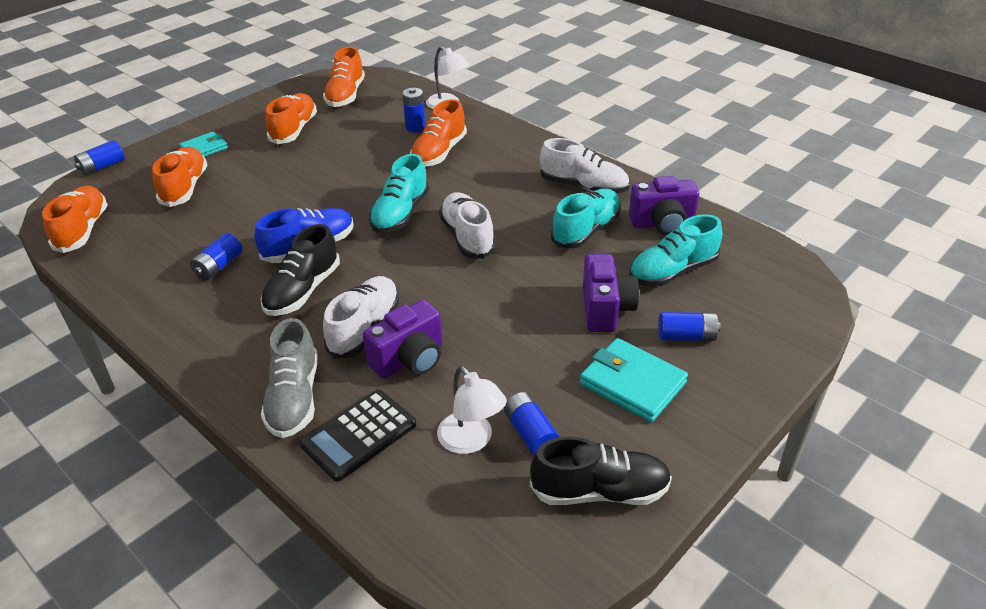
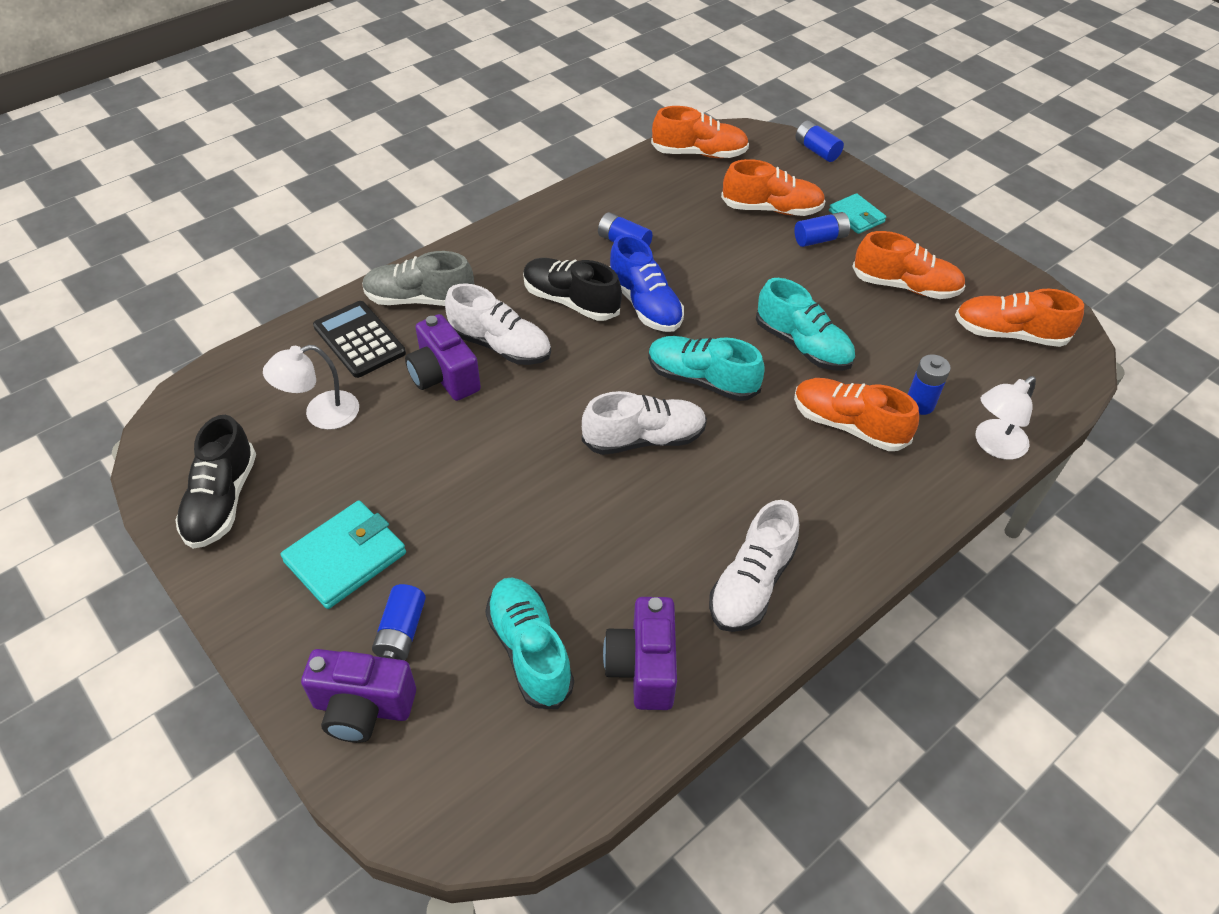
camera: 95 degrees right, 10 degrees up
(530, 433) = (312, 459): blue battery -> blue battery (820, 239)
(586, 230) = (640, 567): turquoise shoe -> turquoise shoe (802, 345)
(605, 309) = (474, 557): purple camera -> purple camera (363, 708)

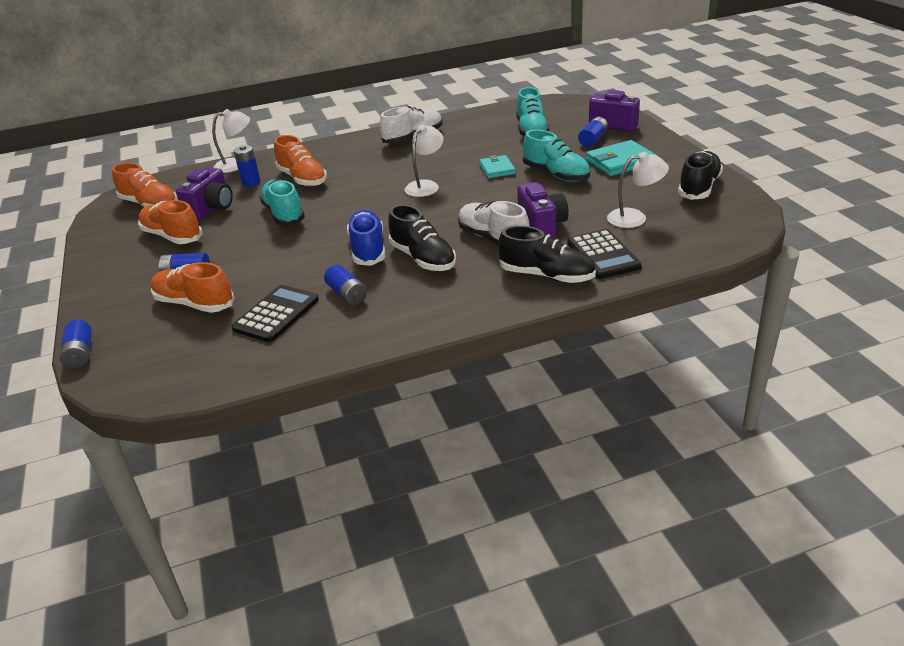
camera: 155 degrees left, 15 degrees down
(420, 299) = (547, 276): grey shoe -> black shoe
(643, 667) = (482, 123): purple camera -> purple camera (211, 208)
(644, 439) = (426, 185): white shoe -> white lamp
(678, 211) = (276, 314): none -> black calculator
(699, 153) = (194, 371): orange shoe -> none
(701, 380) = (367, 206): turquoise shoe -> turquoise shoe (556, 174)
(856, 216) = (135, 287): turquoise wallet -> turquoise wallet (497, 169)

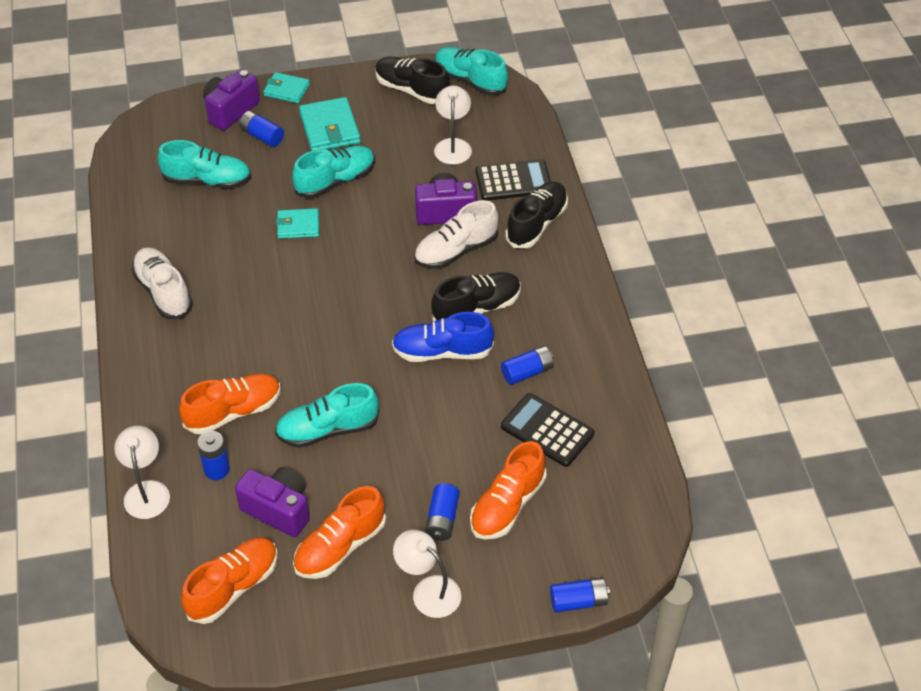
camera: 85 degrees left, 15 degrees up
(426, 185) = (311, 292): white lamp -> white lamp (428, 590)
(655, 139) = (286, 90): none -> turquoise wallet
(737, 213) = (470, 81): none -> turquoise shoe

